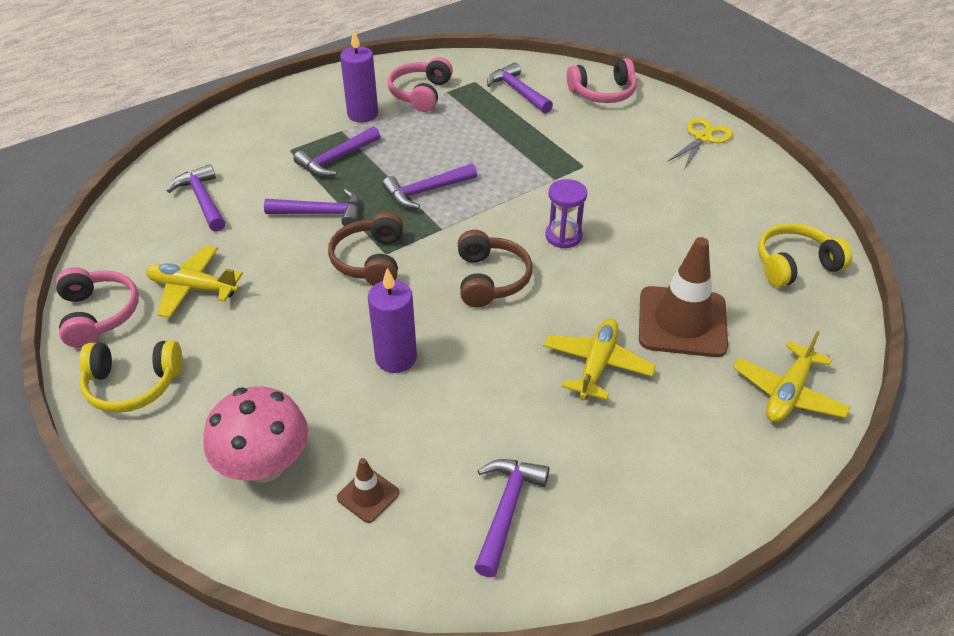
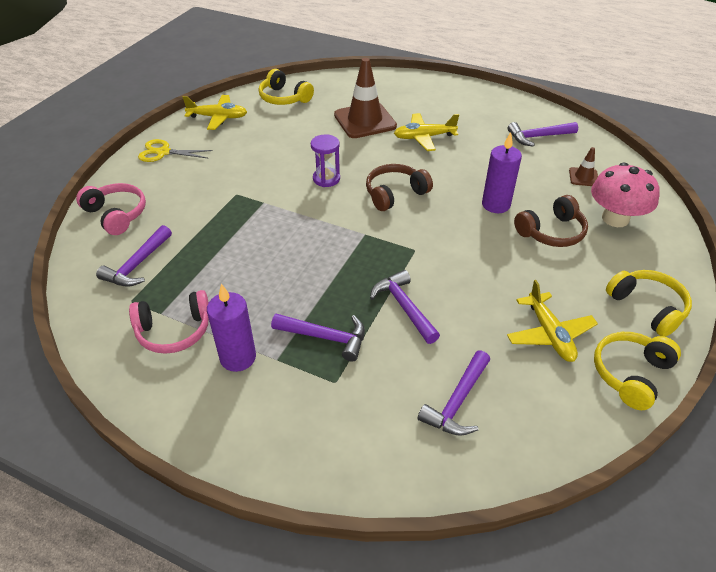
camera: 120 degrees left, 0 degrees up
(98, 314) = (630, 374): pink headphones -> yellow headphones
(370, 260) = (429, 253): brown headphones -> brown headphones (551, 232)
(426, 191) = (328, 260): purple hammer -> none
(788, 393) = (385, 85): yellow plane -> yellow plane (218, 118)

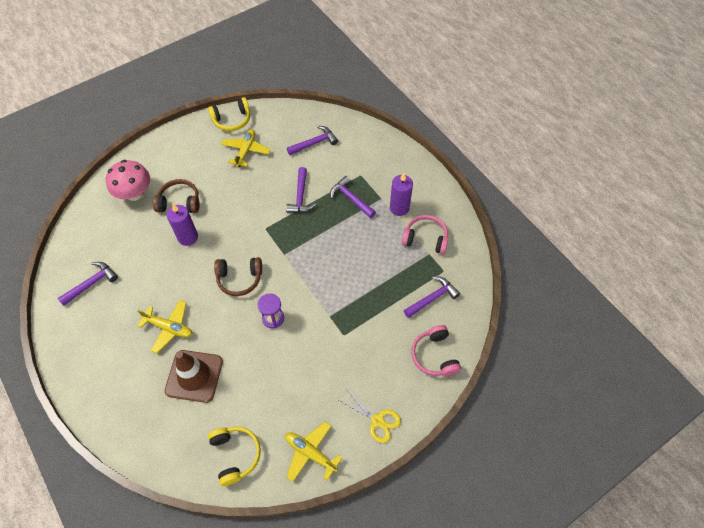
camera: 150 degrees left, 15 degrees up
(538, 137) = (91, 283): purple hammer -> purple hammer turned 60 degrees counterclockwise
(583, 177) = (111, 231): brown traffic cone -> none
(647, 307) = (187, 141): yellow headphones -> none

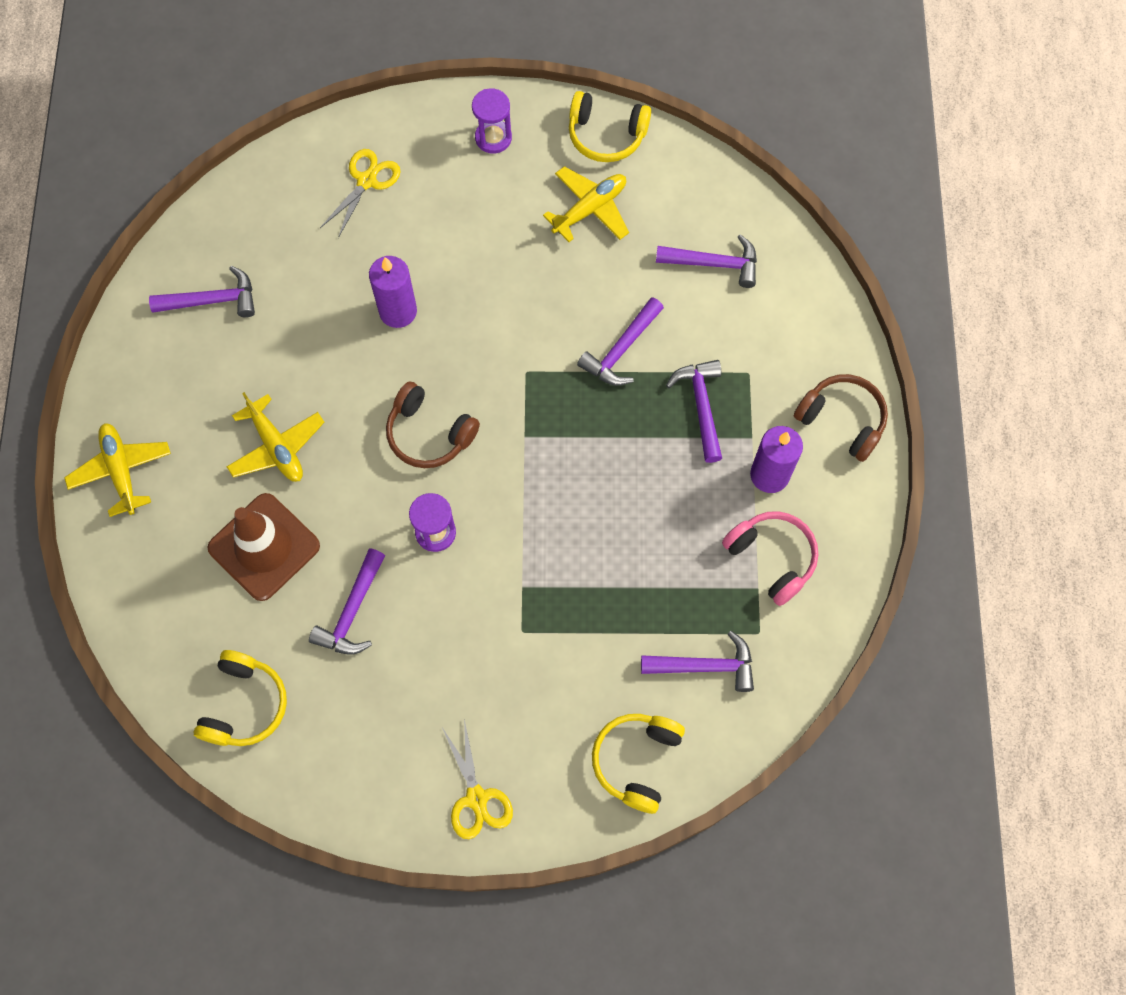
camera: 35 degrees right, 10 degrees up
(134, 193) = (366, 181): pink mushroom -> yellow scissors
(179, 202) = (424, 240): brown headphones -> brown headphones (842, 420)
(182, 146) = (493, 138): none -> purple hourglass
(258, 377) = (352, 611): none -> purple hammer
(310, 453) = (348, 776): yellow plane -> yellow plane (121, 471)
(434, 356) = (636, 761): pink headphones -> yellow headphones

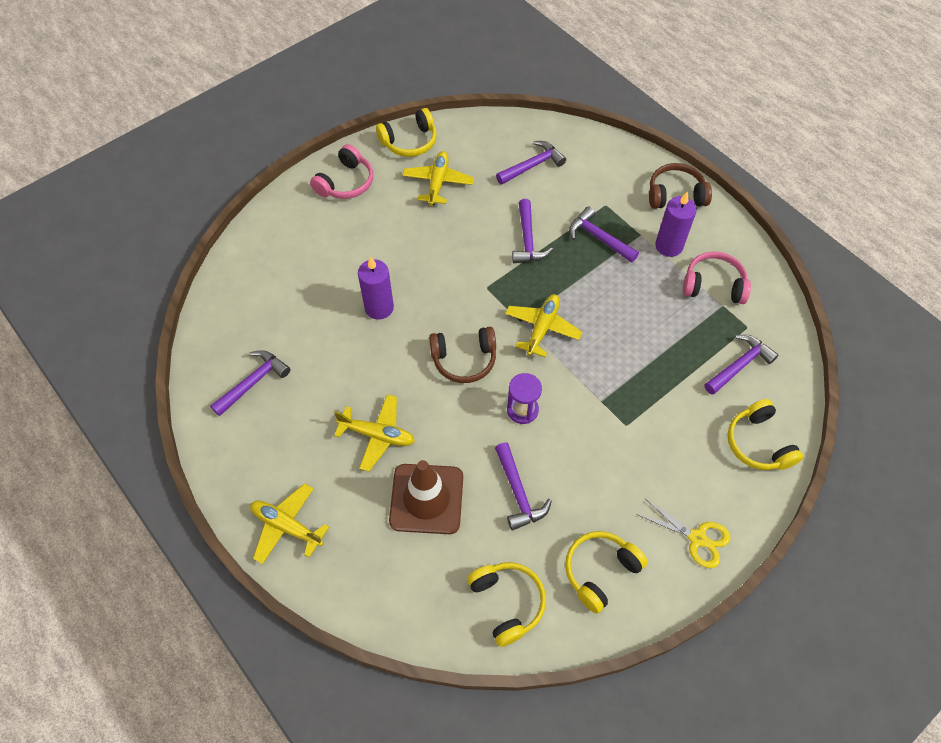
camera: 40 degrees left, 10 degrees down
(354, 749) = (600, 571): none -> yellow headphones
(366, 181) = (290, 252): yellow scissors -> none
(493, 138) = (346, 182): purple hourglass -> pink headphones
(539, 462) = (542, 328): none -> yellow plane

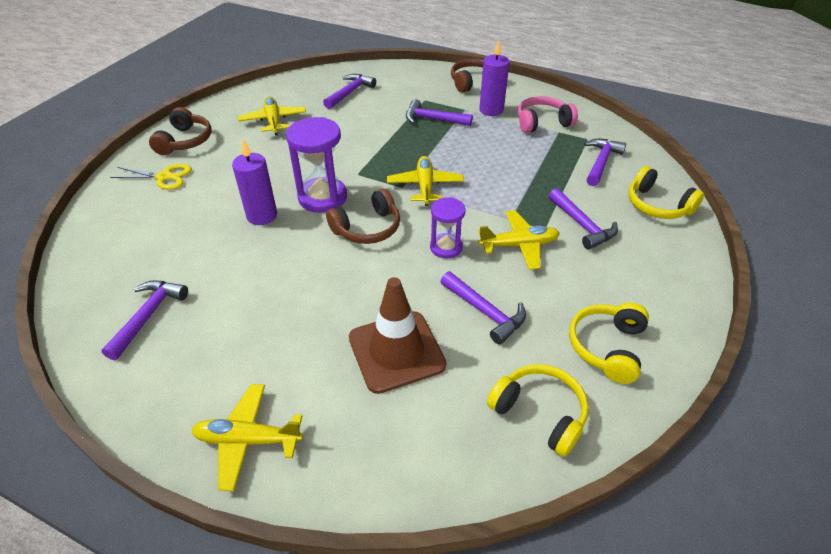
camera: 25 degrees left, 15 degrees down
(346, 182) = (185, 141): pink headphones -> brown headphones
(377, 435) = (313, 315): yellow plane -> yellow plane (519, 245)
(409, 141) = (233, 103): yellow headphones -> none
(441, 306) = (322, 197): none -> purple hourglass
(527, 240) = (374, 135): purple hammer -> purple hammer (582, 225)
(697, 538) = (667, 287): yellow scissors -> yellow scissors (164, 177)

